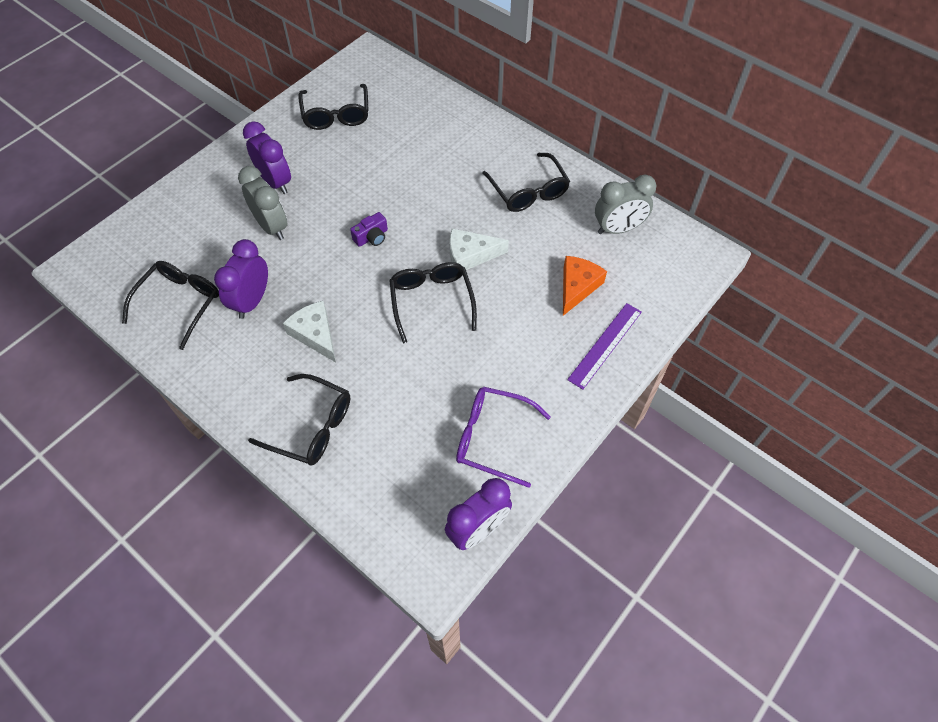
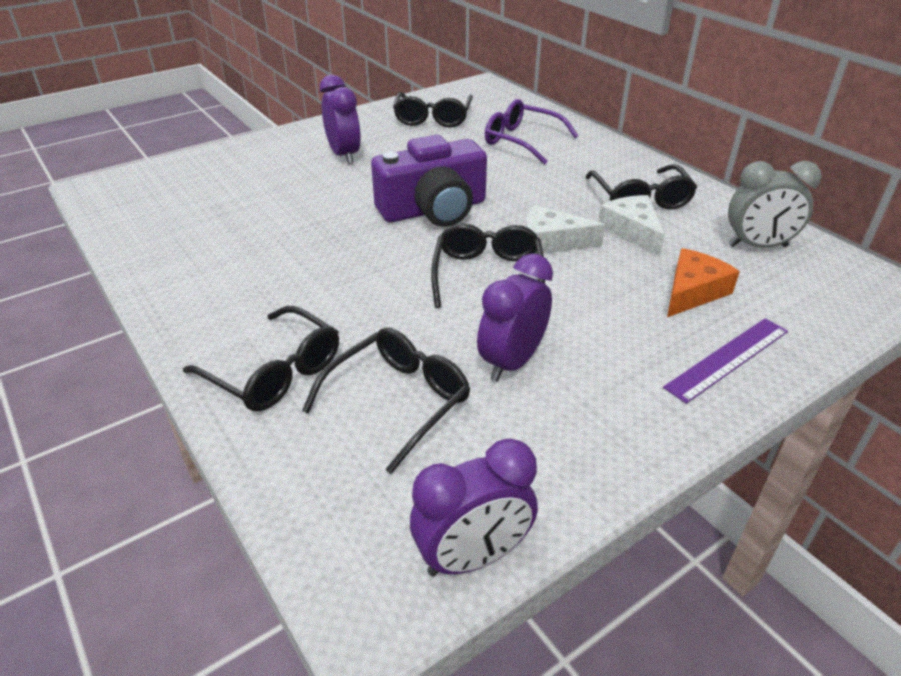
camera: 15 degrees right, 20 degrees down
(180, 303) = (183, 230): black glasses -> black glasses (398, 401)
(252, 301) = (266, 241): purple clock -> purple clock (512, 362)
(272, 226) = (322, 186): grey clock -> none
(315, 334) = (326, 281): white cheese -> white cheese (632, 231)
(372, 237) = (433, 209): purple camera -> purple camera, size x2.43
(492, 438) = (530, 436): purple glasses -> purple glasses (522, 141)

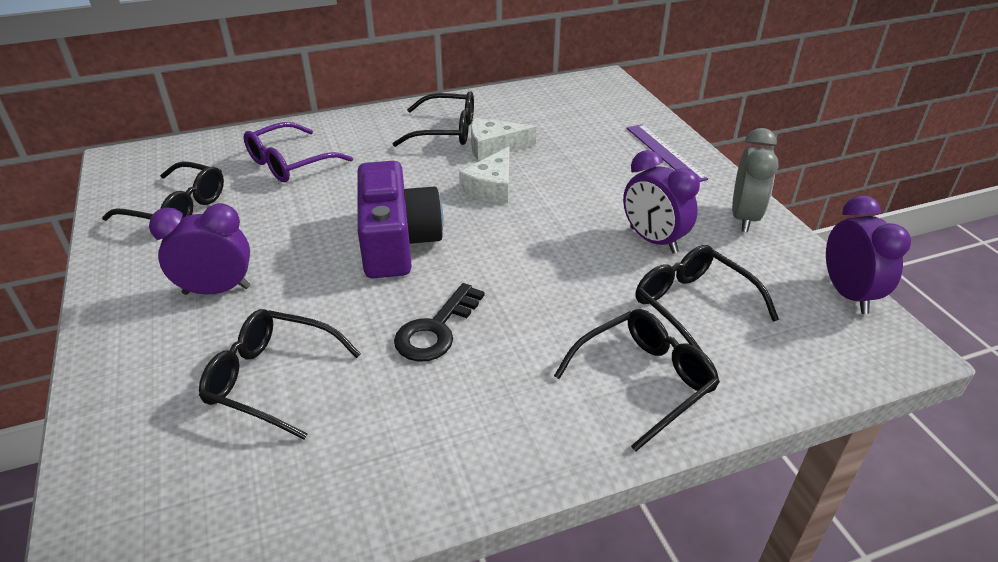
camera: 75 degrees left, 0 degrees up
(322, 249) = (436, 329): none -> black key
(487, 275) = (529, 230): black glasses -> black glasses (272, 379)
(693, 292) = (587, 144): orange cheese -> none
(757, 246) = (539, 105): grey clock -> grey clock (744, 217)

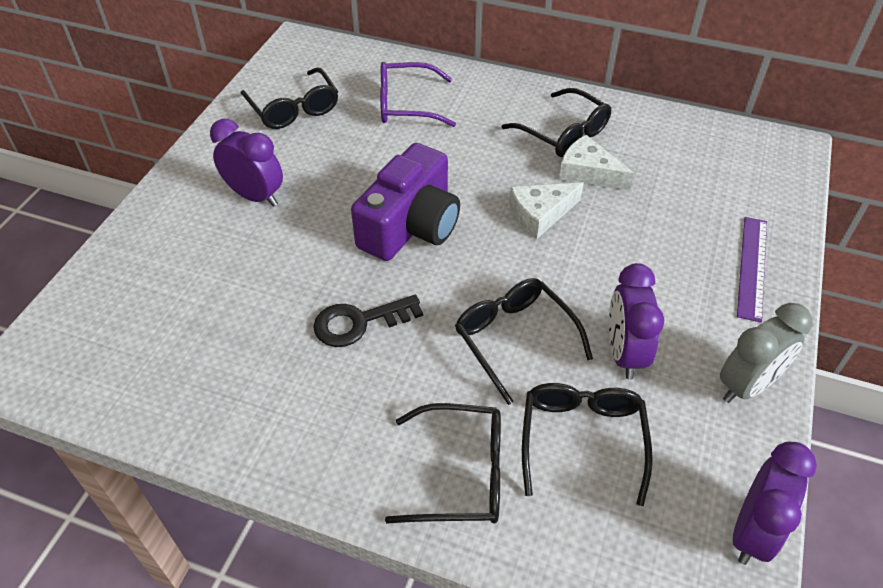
camera: 40 degrees right, 10 degrees up
(272, 379) = (222, 291): black glasses -> black glasses (514, 339)

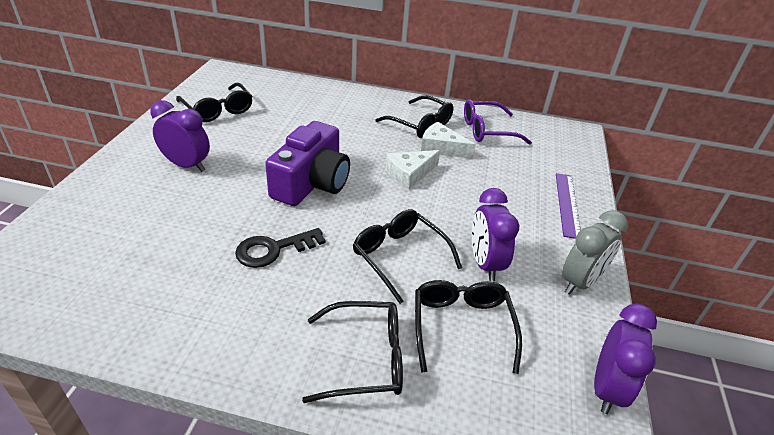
camera: 10 degrees left, 10 degrees down
(406, 105) = (304, 108): purple glasses -> purple glasses (487, 130)

